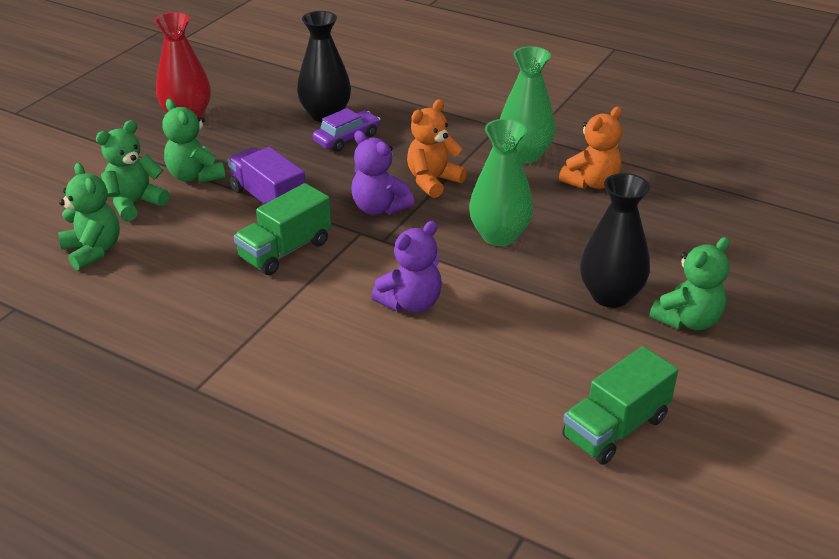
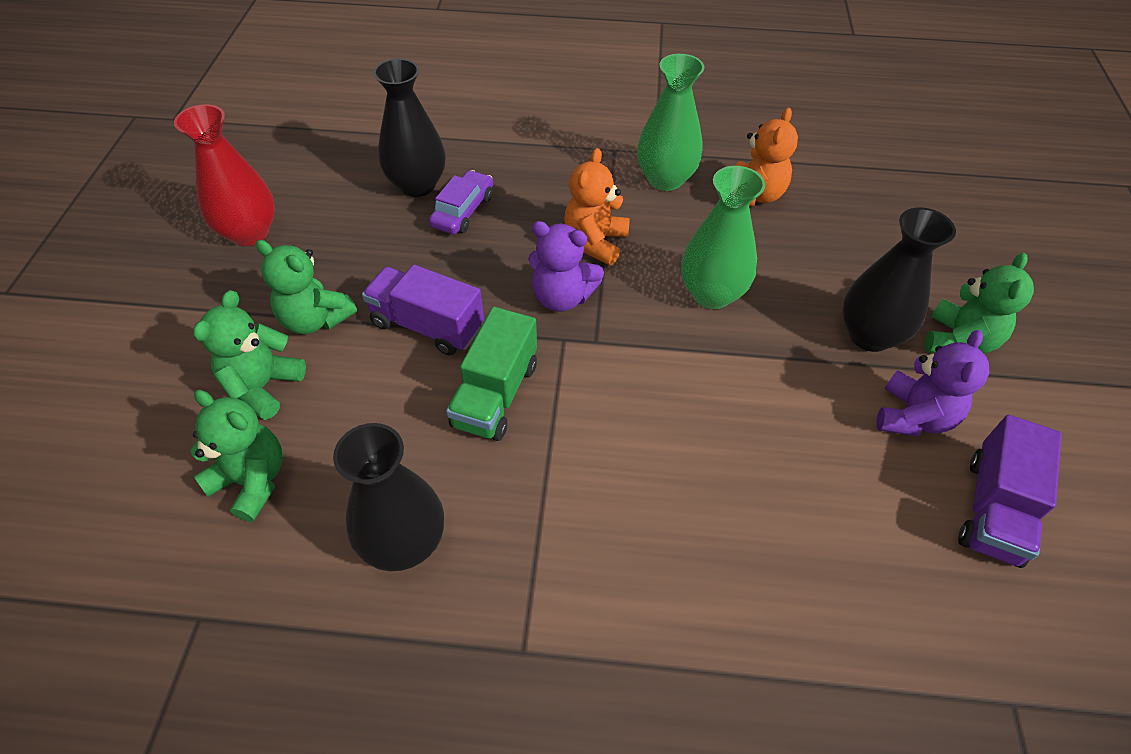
camera: 25 degrees left, 15 degrees up
(163, 310) = (404, 543): none -> black vase
(411, 303) = (683, 419): purple teddy bear -> purple teddy bear (913, 417)
(615, 428) = (993, 509): green truck -> purple truck

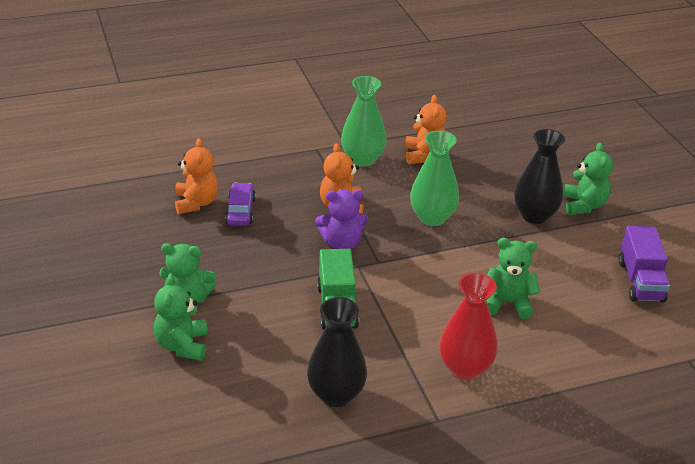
camera: 25 degrees left, 15 degrees down
(249, 233) = (96, 262): red vase -> red vase (465, 368)
(252, 481) = (217, 395): green teddy bear -> green teddy bear (507, 303)
(417, 185) = (196, 203): black vase -> orange teddy bear
(427, 325) = (266, 282): purple truck -> none
(913, 417) = (579, 250): purple teddy bear -> none

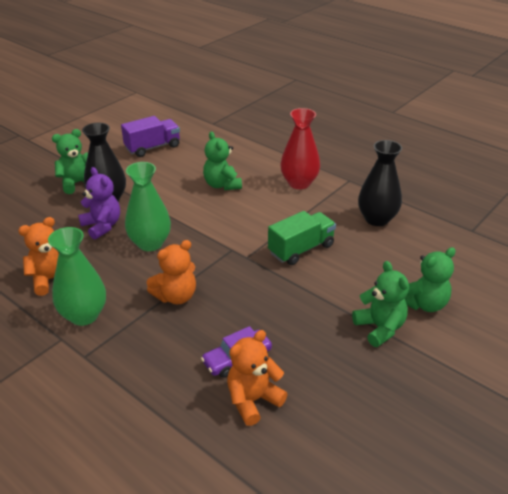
camera: 120 degrees left, 0 degrees up
(342, 244) = (227, 276): purple teddy bear -> purple teddy bear (102, 226)

